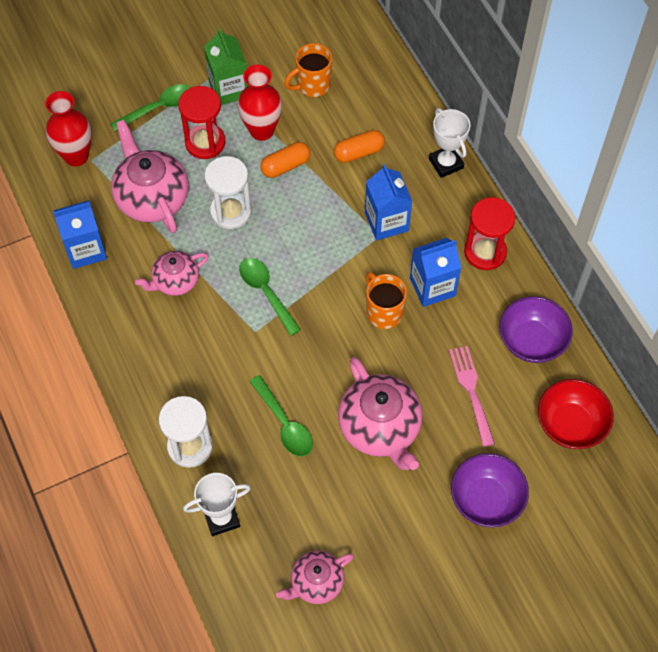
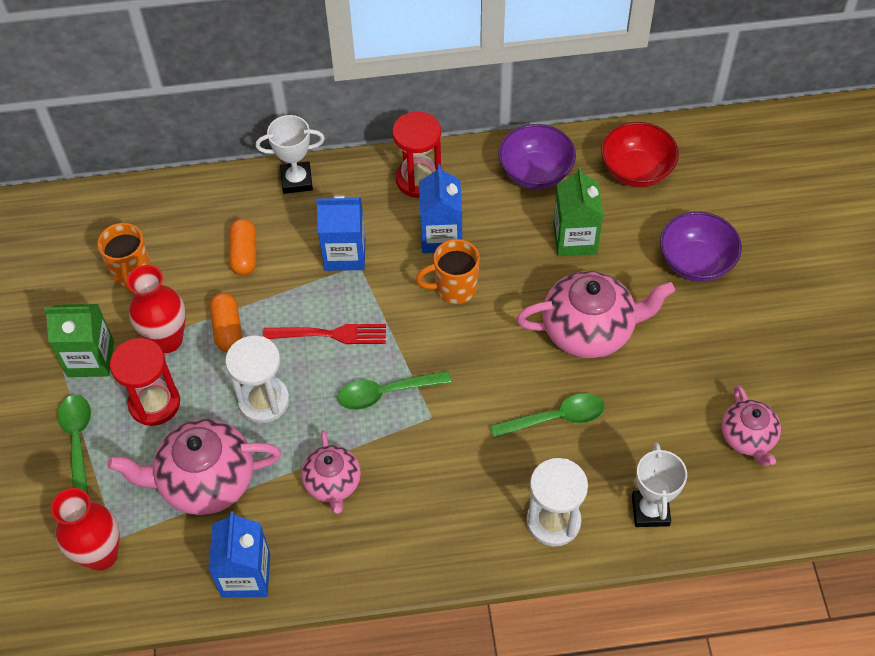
camera: 70 degrees left, 5 degrees down
(305, 236) = (329, 334): none -> red fork
(472, 392) = (575, 239): pink fork -> green carton

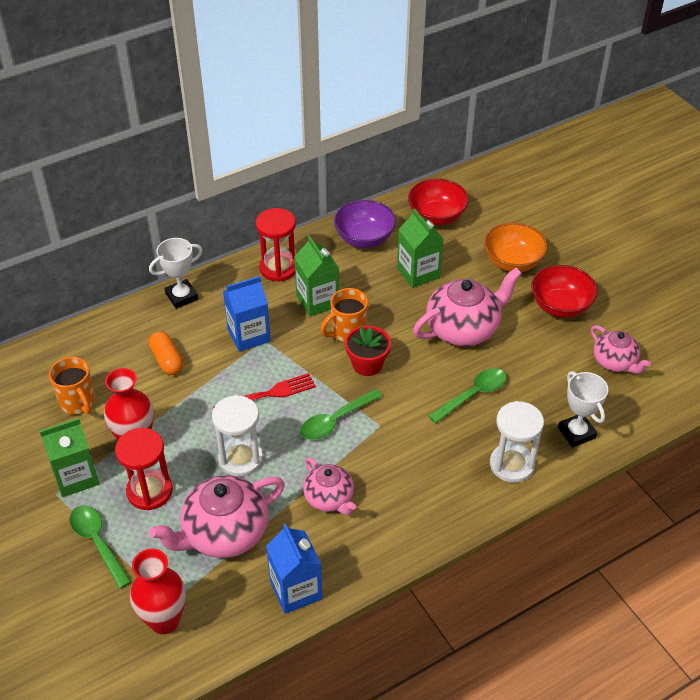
camera: 25 degrees left, 10 degrees down
(227, 329) = (182, 417): orange capsule -> none
(441, 236) = (317, 301): blue carton -> green carton
(456, 336) = (367, 364): none -> red flower pot
(695, 262) = (512, 262): purple bowl -> orange bowl
(722, 341) = (560, 306): none -> red bowl

